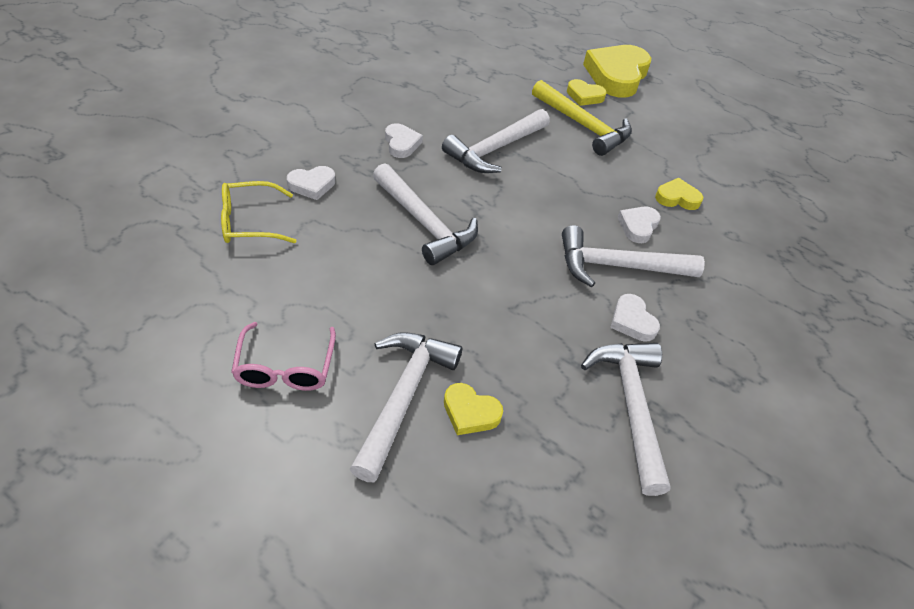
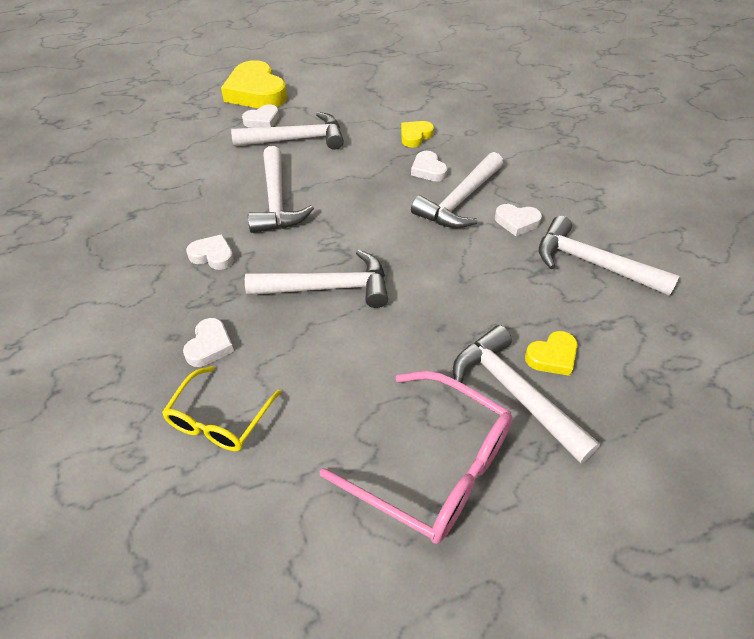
camera: 50 degrees left, 0 degrees up
(285, 367) = (433, 467): pink glasses -> pink glasses, size x1.62
(583, 126) = (296, 139): yellow hammer -> white hammer
(584, 96) = (262, 120): yellow heart -> white heart

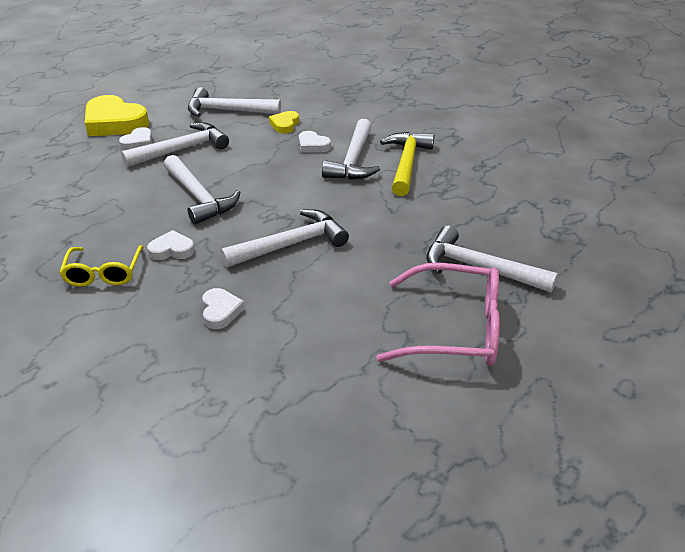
camera: 25 degrees left, 10 degrees down
(219, 419) = (269, 355): yellow glasses -> yellow glasses (104, 273)
(517, 222) = (406, 163): white heart -> yellow hammer
(552, 356) = (489, 239): yellow heart -> none
(592, 263) = (478, 176): white hammer -> white hammer (227, 111)

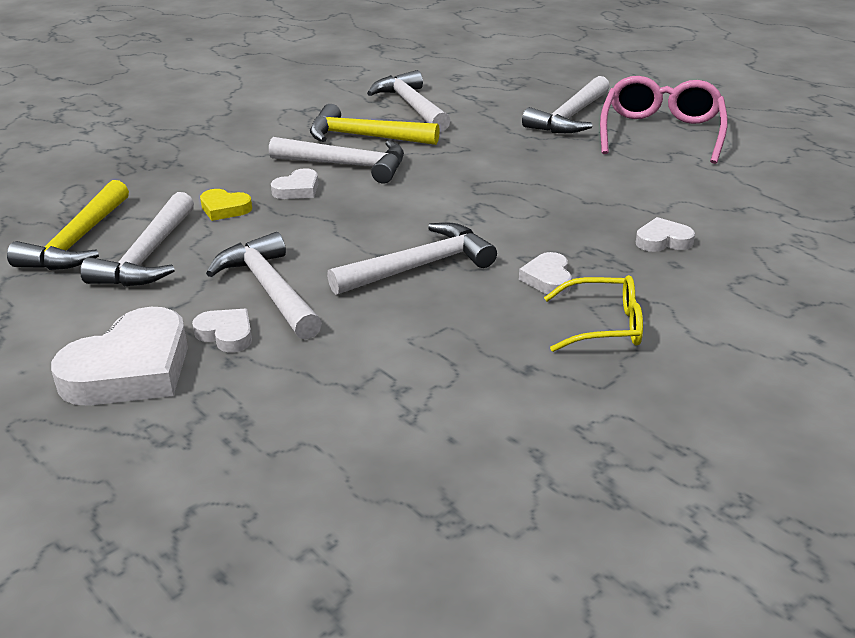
camera: 85 degrees left, 5 degrees down
(115, 123) = (130, 369): yellow heart -> white heart
(247, 90) = (78, 241): none -> yellow hammer
(291, 244) = (533, 203): white hammer -> white hammer (411, 106)

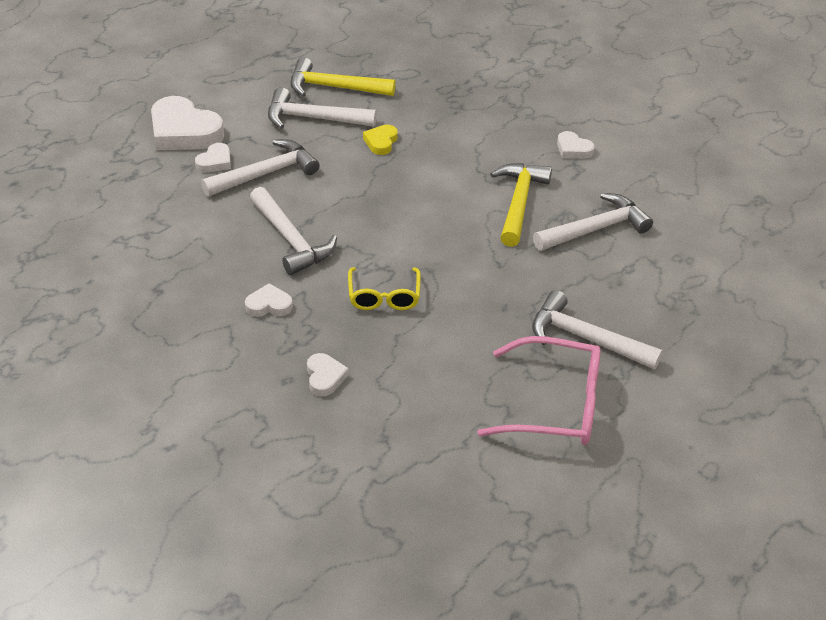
camera: 85 degrees right, 10 degrees up
(297, 189) = (414, 173): white heart -> white heart (573, 149)
(347, 165) = (459, 196): white hammer -> none
(603, 325) = (202, 330): yellow glasses -> yellow glasses (384, 296)

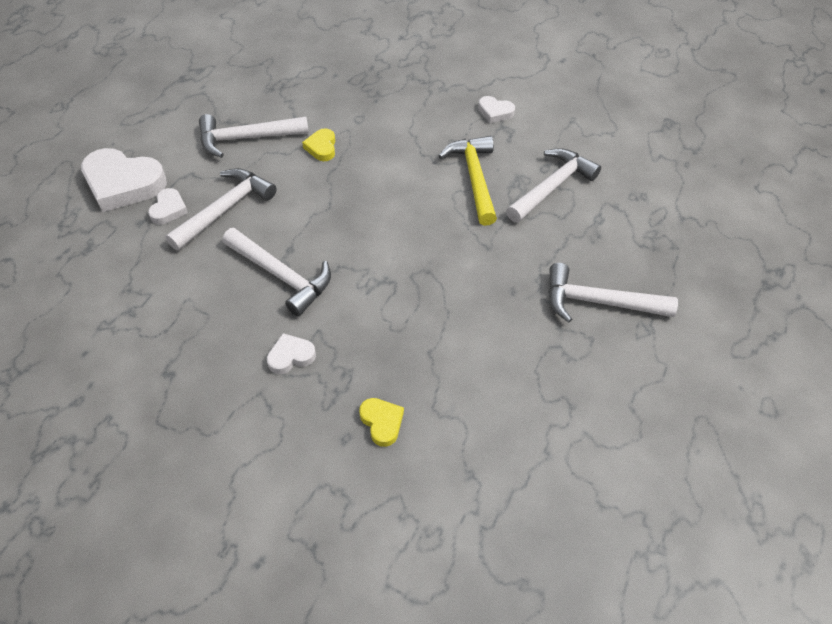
camera: 20 degrees left, 10 degrees up
(325, 377) = (382, 422): white heart -> yellow heart
(334, 87) = (252, 101): yellow hammer -> none
(384, 296) = (398, 312): yellow glasses -> none
(555, 405) = (606, 382): pink glasses -> none

